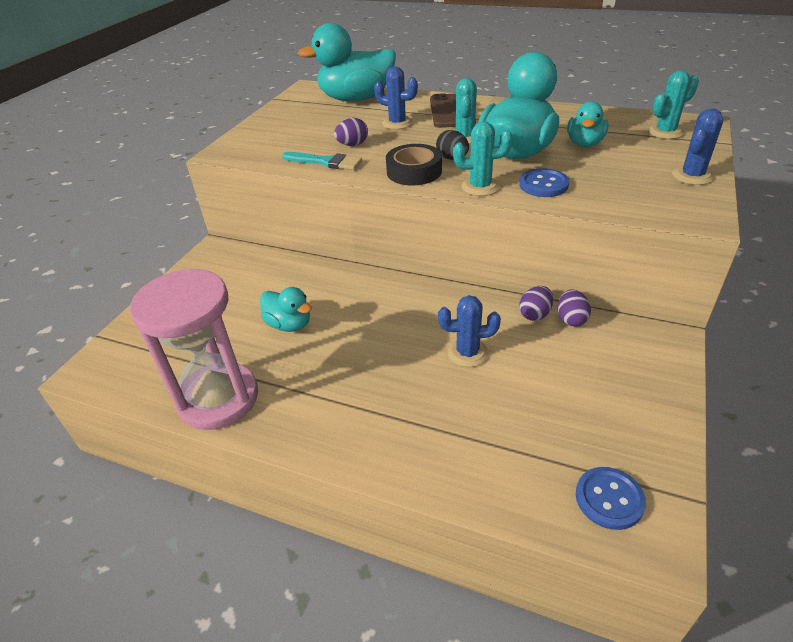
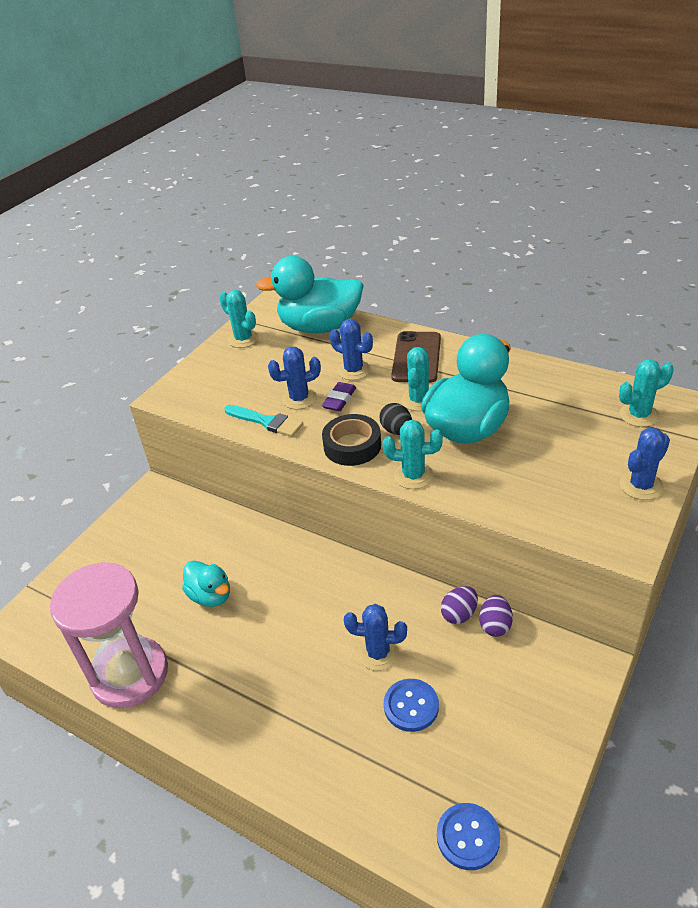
camera: 10 degrees right, 0 degrees up
(287, 111) = (243, 339): none -> turquoise cactus
(352, 145) = (299, 399): purple egg -> blue cactus
(391, 142) = (339, 399): none -> purple eraser
(543, 185) = (479, 480): blue button -> blue button (411, 706)
(584, 143) = (543, 424): turquoise duck -> none

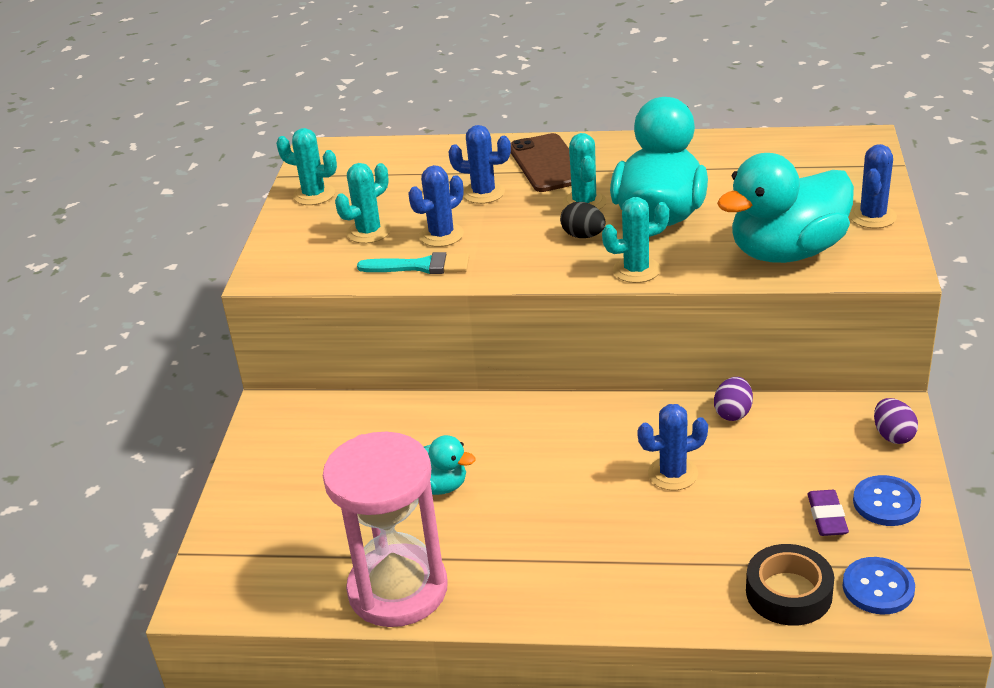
camera: 25 degrees left, 5 degrees down
(319, 327) = (403, 161): turquoise duck -> turquoise duck (787, 252)
(339, 399) = (491, 224): purple eraser -> purple eraser (827, 517)
(352, 446) = (544, 262): black tape -> black tape (788, 593)
(411, 706) = (742, 506): blue button -> blue button (886, 503)
(495, 625) = (777, 410): purple egg -> purple egg (893, 435)
(639, 415) = (826, 159): turquoise cactus -> turquoise cactus (368, 232)

